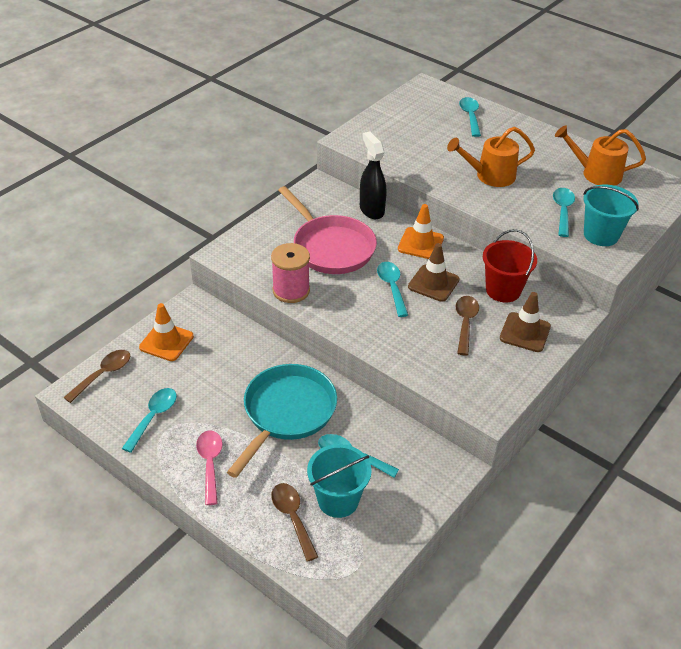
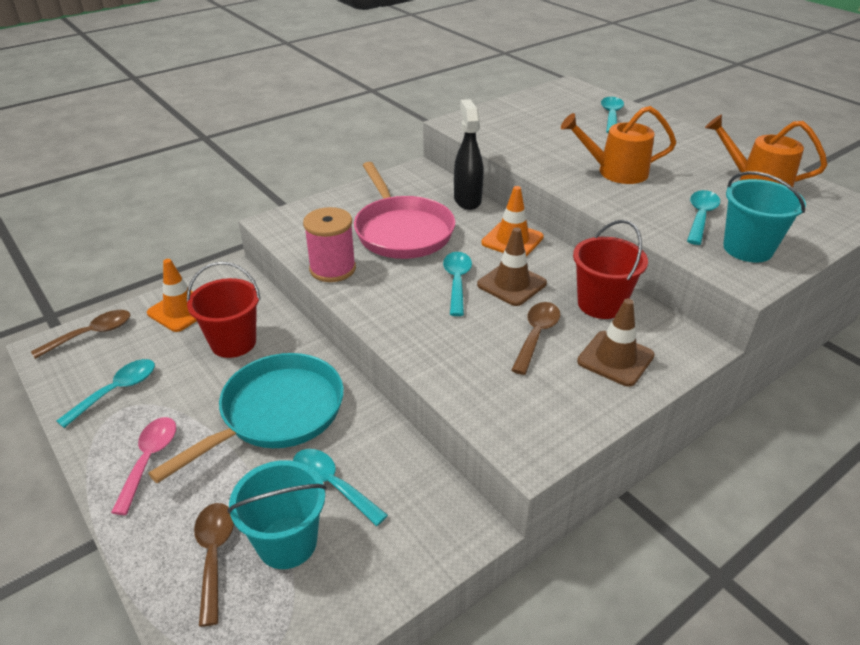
camera: 15 degrees right, 5 degrees down
(224, 362) = (233, 342): none -> red bucket

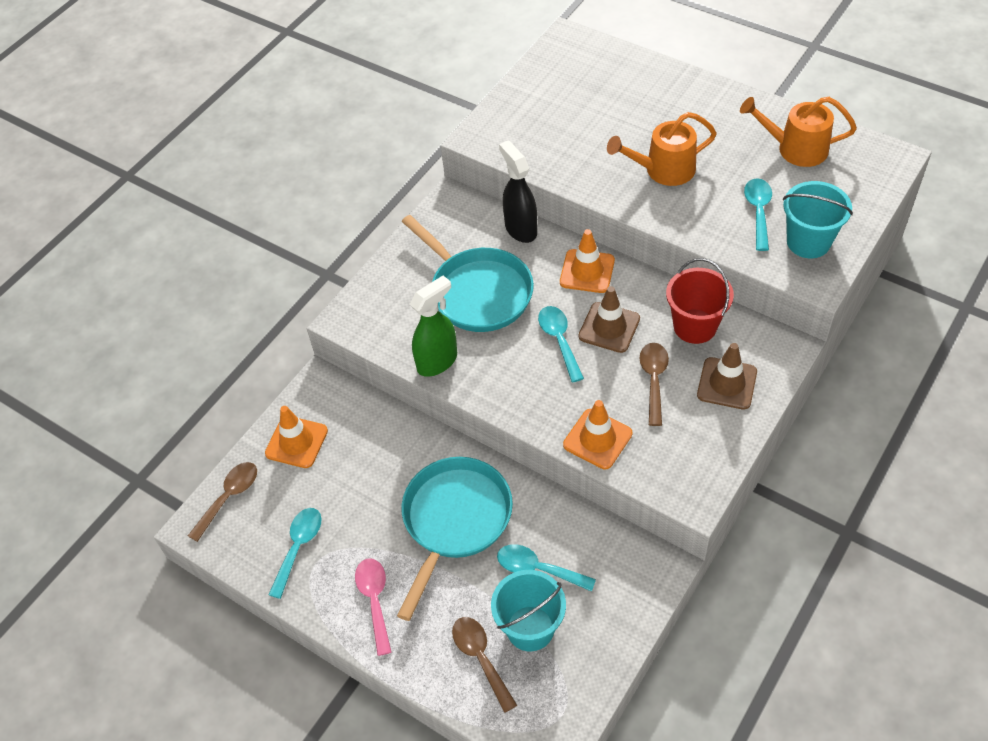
camera: 15 degrees left, 15 degrees up
(233, 342) = (370, 461): red bucket -> none
(332, 269) = (437, 361): pink spool -> green spray bottle
(402, 231) = (477, 292): pink pan -> turquoise pan
(450, 368) = (597, 439): none -> orange traffic cone
(611, 115) = (629, 80): turquoise spoon -> none

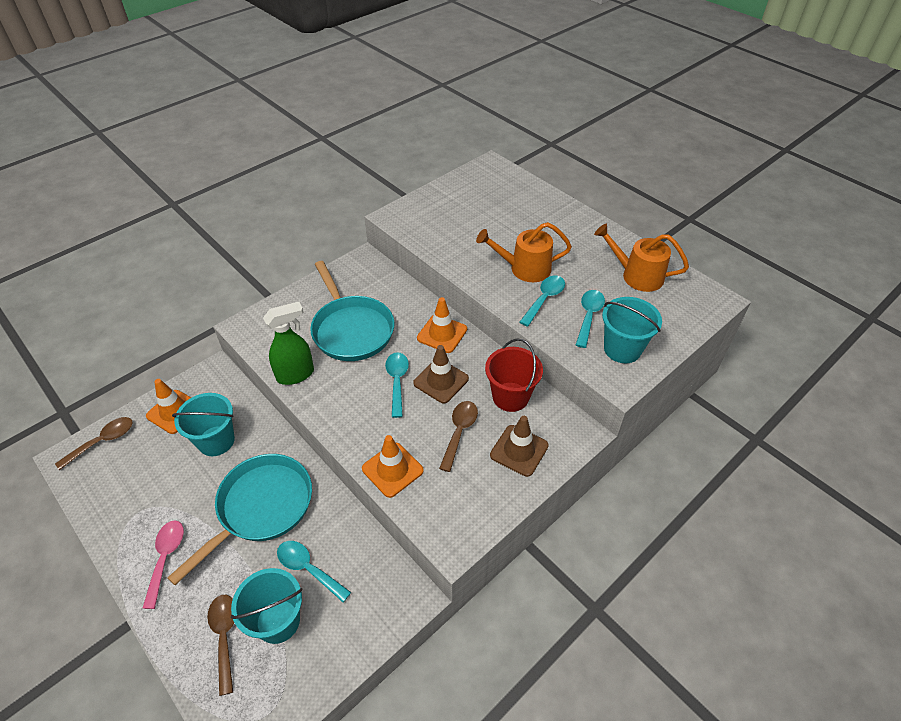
camera: 10 degrees right, 5 degrees down
(298, 547) = (131, 496): turquoise spoon -> turquoise spoon (544, 299)
(365, 462) = (216, 441): none -> turquoise bucket
(520, 229) = (405, 291): black spray bottle -> none

